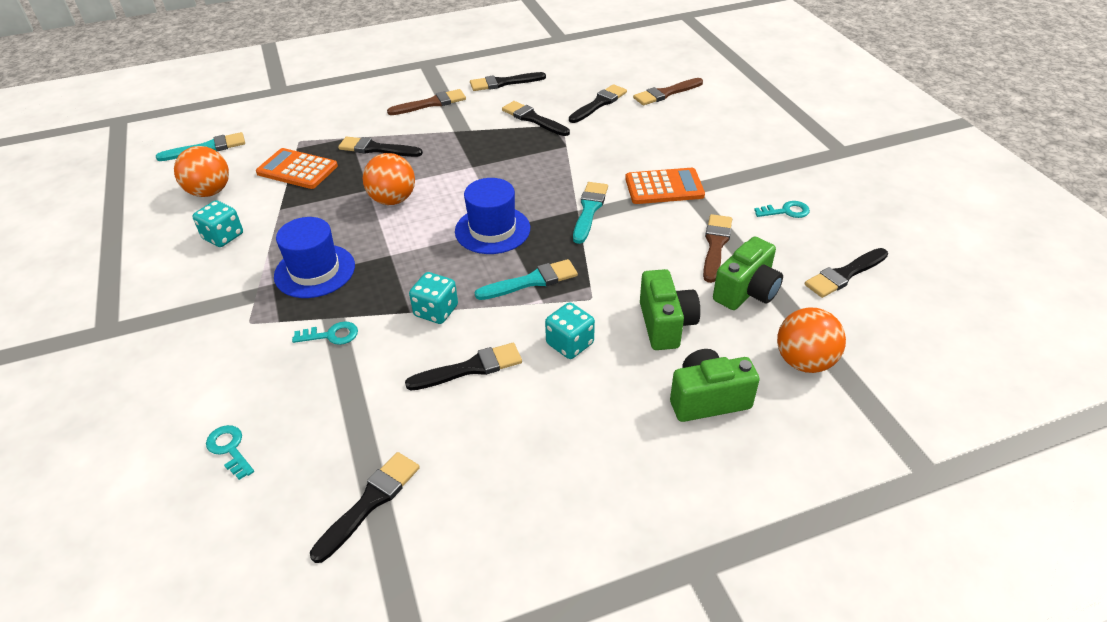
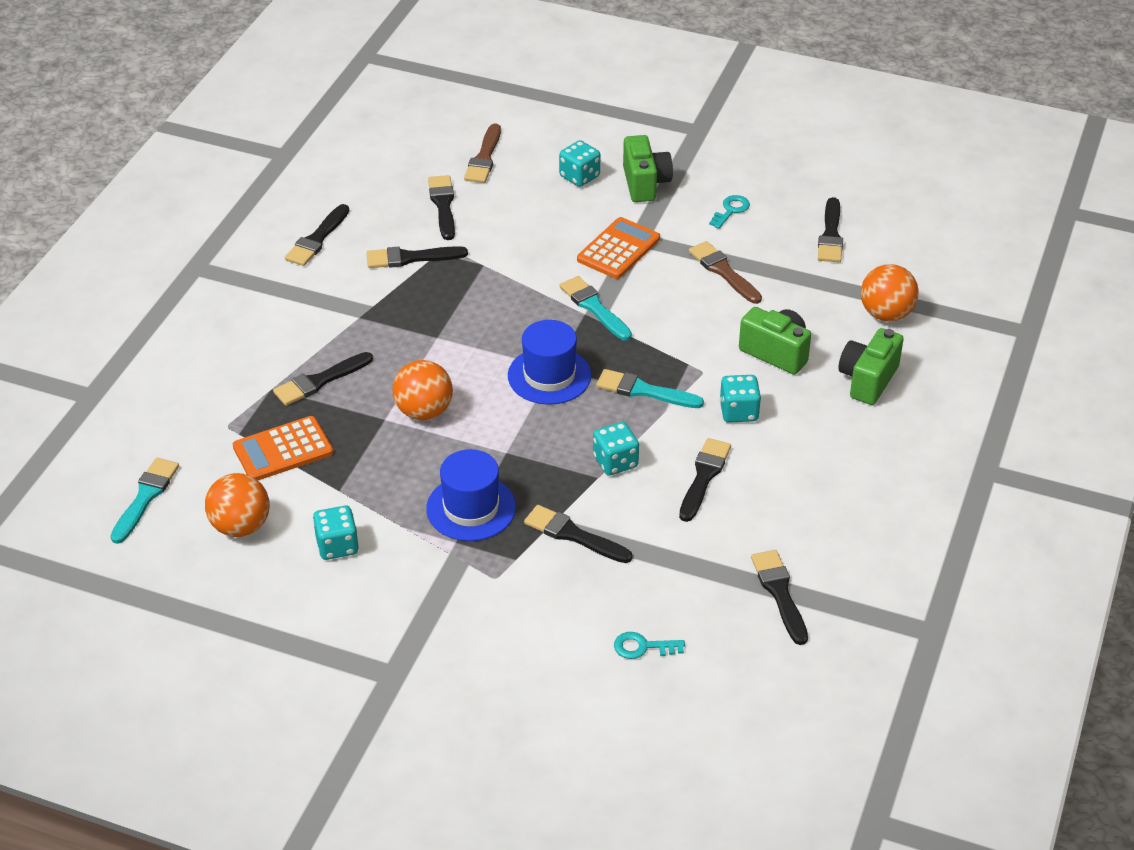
camera: 50 degrees left, 0 degrees up
(332, 335) = (573, 535): turquoise key -> black brush
(431, 103) = (285, 305): brown brush -> none
(531, 281) = (644, 391): turquoise brush -> turquoise brush turned 90 degrees counterclockwise
(709, 133) = (579, 176): none -> turquoise dice
(746, 292) = (791, 292): green camera -> green camera (645, 183)

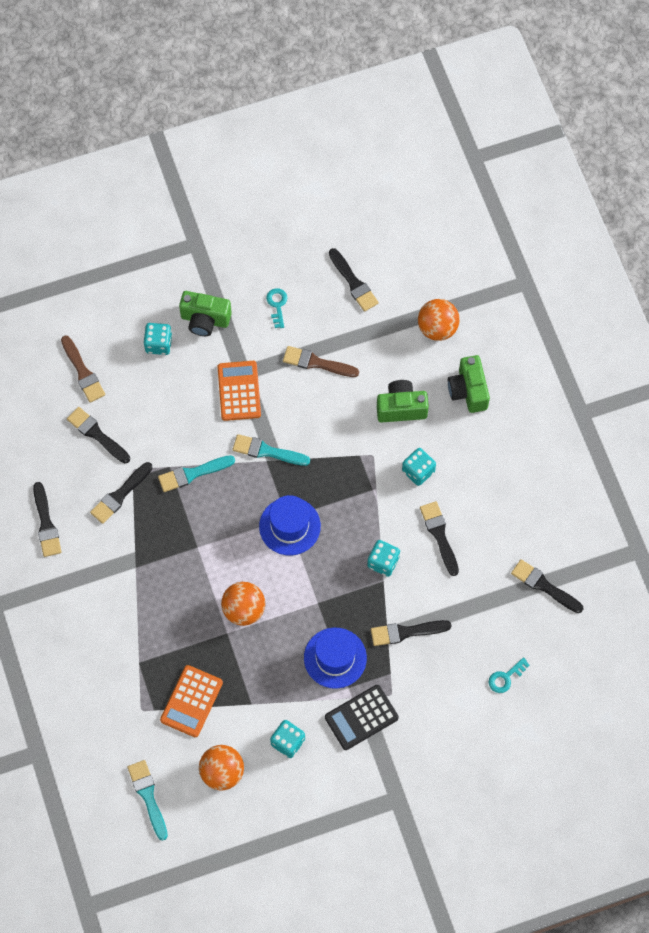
camera: 40 degrees left, 25 degrees up
(319, 381) = (161, 635): black brush -> none
(439, 576) = (361, 717): none -> black calculator
(644, 391) = (353, 496): turquoise brush -> turquoise brush (192, 474)
(645, 183) = (205, 320): green camera -> green camera turned 150 degrees clockwise

